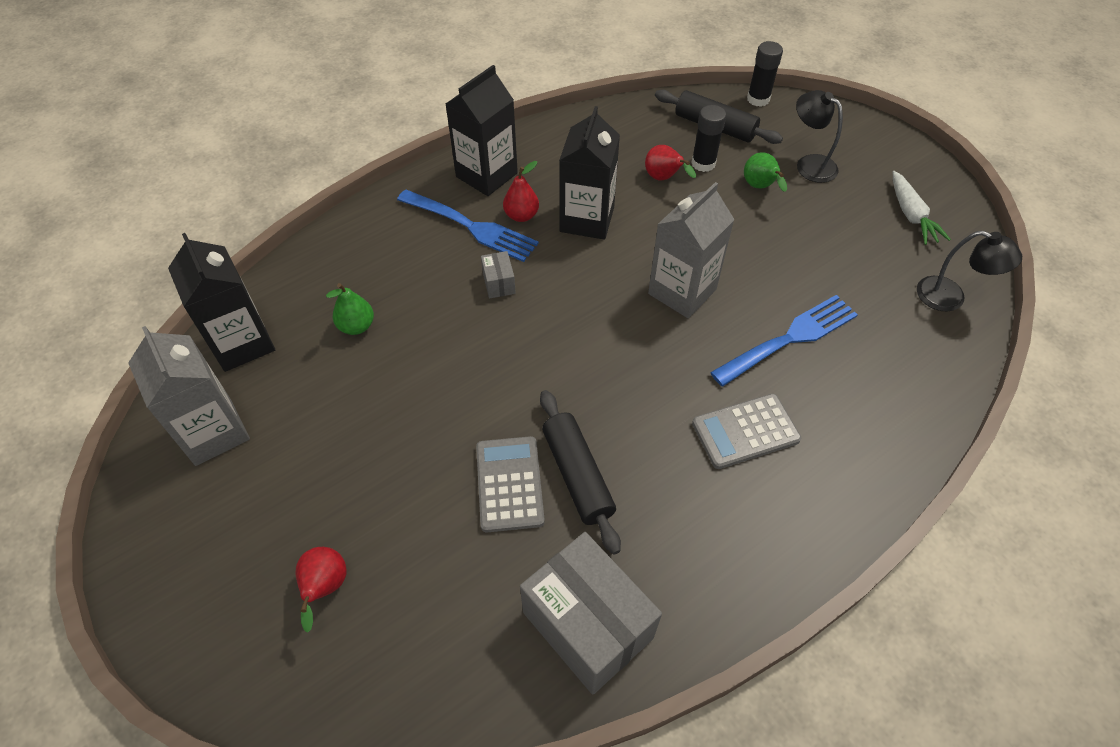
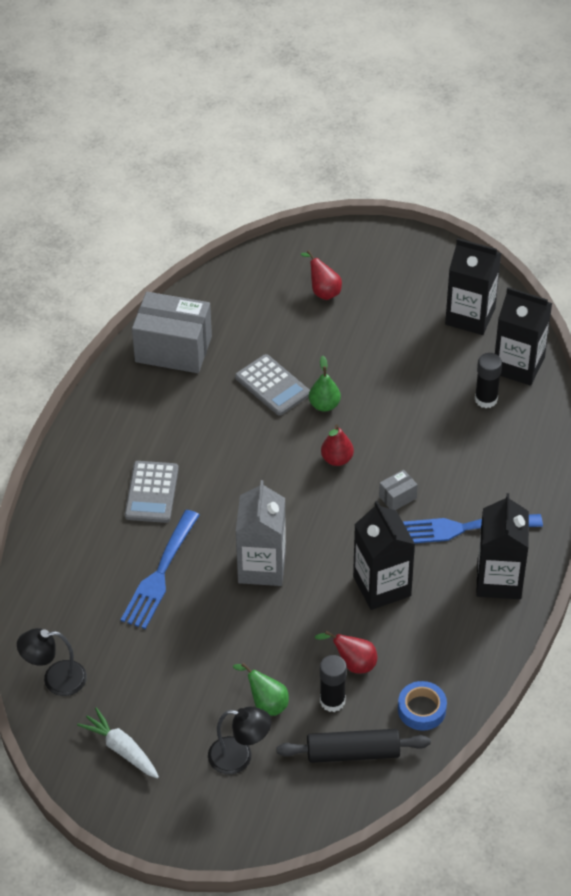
camera: 145 degrees right, 5 degrees down
(213, 432) = (470, 316): grey carton -> black carton
(356, 326) = (460, 415): green pear -> green pear (324, 405)
(499, 283) = (397, 497): grey box -> grey box turned 75 degrees counterclockwise
(521, 215) = (435, 560): red pear -> red pear (337, 459)
(577, 475) = (237, 411): black rolling pin -> none
(637, 126) = (421, 709): none -> blue tape
(745, 431) = (151, 492): grey calculator -> grey calculator turned 150 degrees clockwise
(758, 99) = (337, 816): black glue stick -> black glue stick (486, 399)

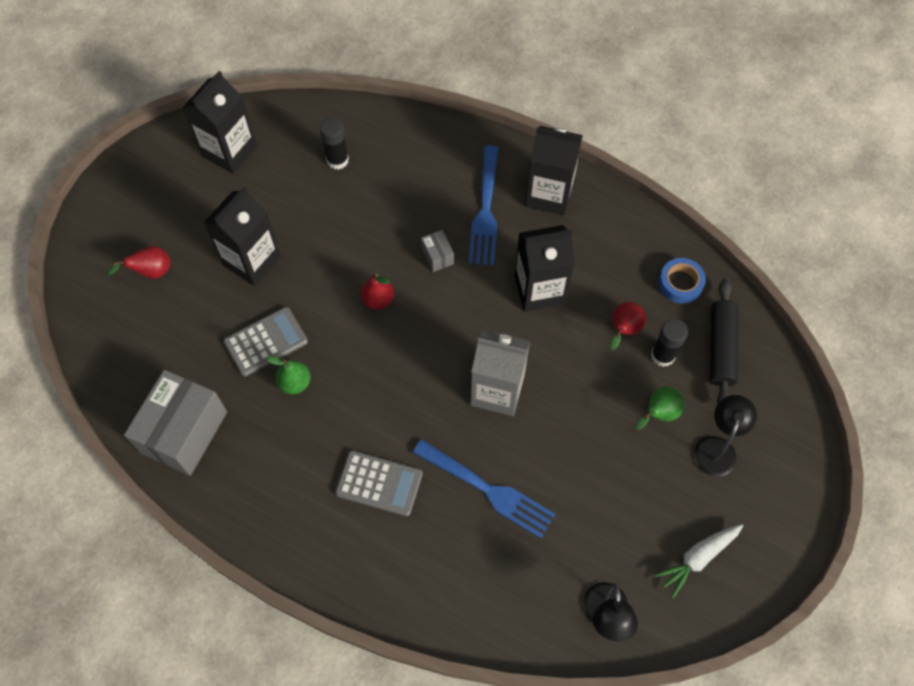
camera: 80 degrees left, 15 degrees up
(324, 405) = (305, 298): green pear -> green pear (295, 383)
(518, 365) = (304, 125): black carton -> black carton (252, 260)

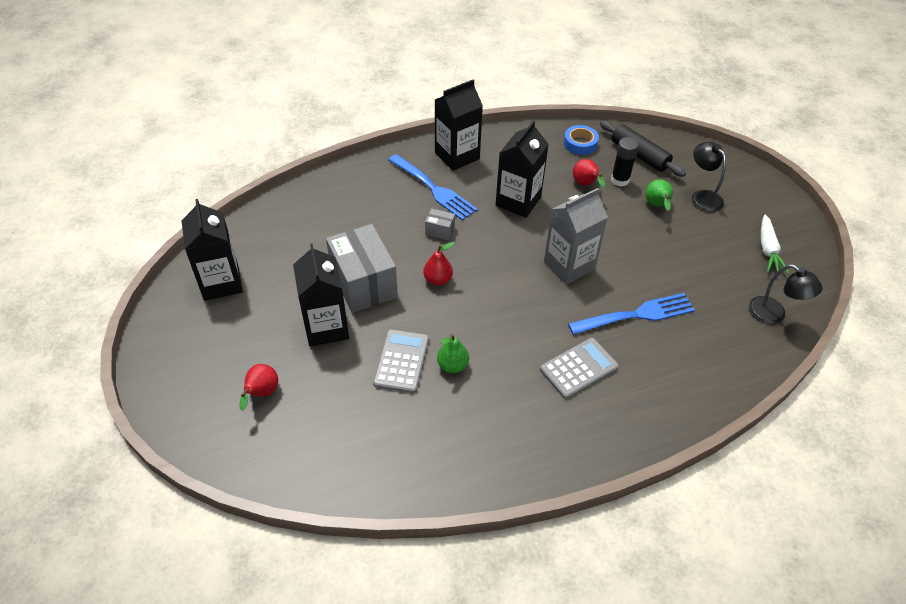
camera: 50 degrees left, 15 degrees down
(184, 432) = (422, 460): grey box -> grey box (364, 283)
(337, 160) = (306, 232): black glue stick -> none

